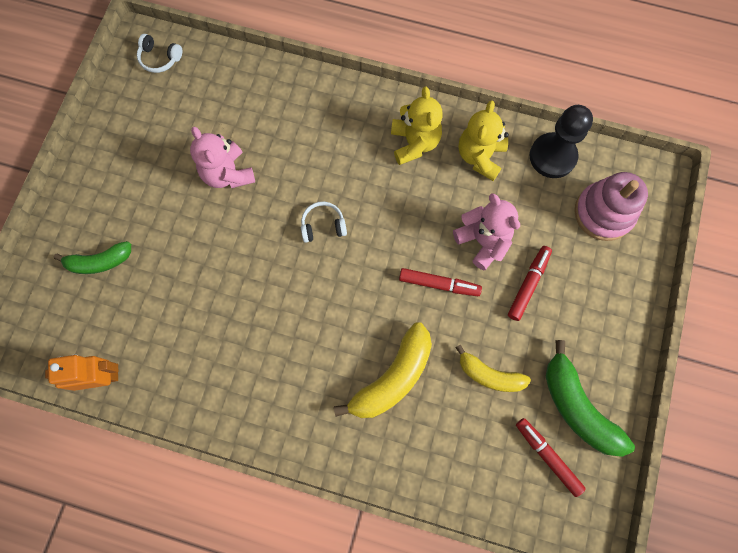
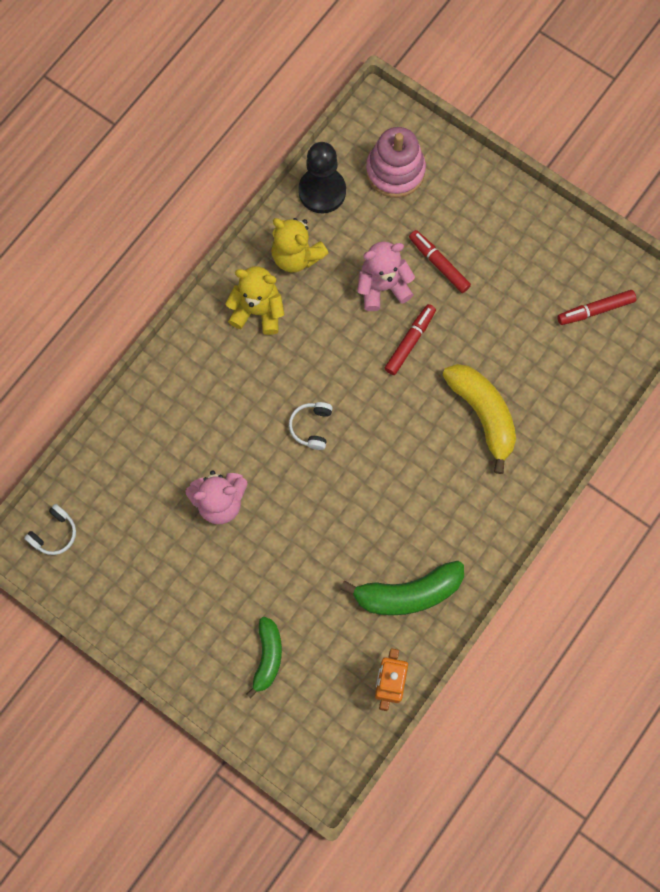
camera: 70 degrees left, 0 degrees up
(489, 375) = (509, 330): yellow banana -> none
(577, 407) = (562, 268): green banana -> green banana (407, 593)

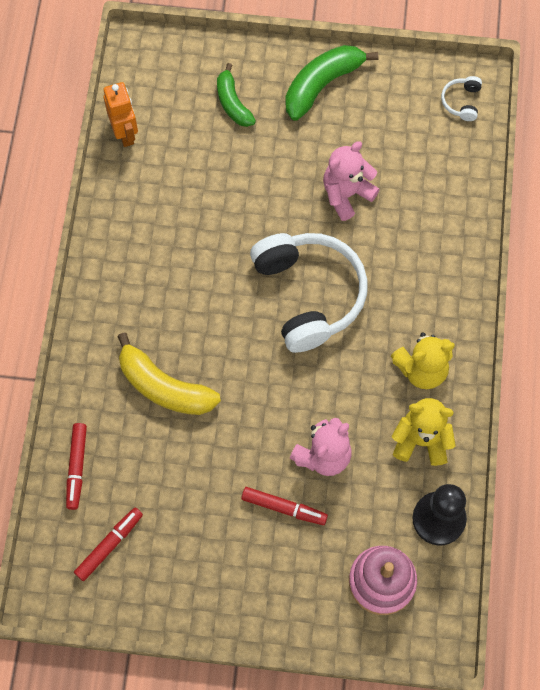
camera: 150 degrees right, 5 degrees down
(311, 427) = (309, 294): white headphones -> white headphones, size x2.50
(407, 593) = (147, 206): green banana -> green banana (322, 85)
(410, 342) = (267, 417): red marker -> red marker (76, 467)

